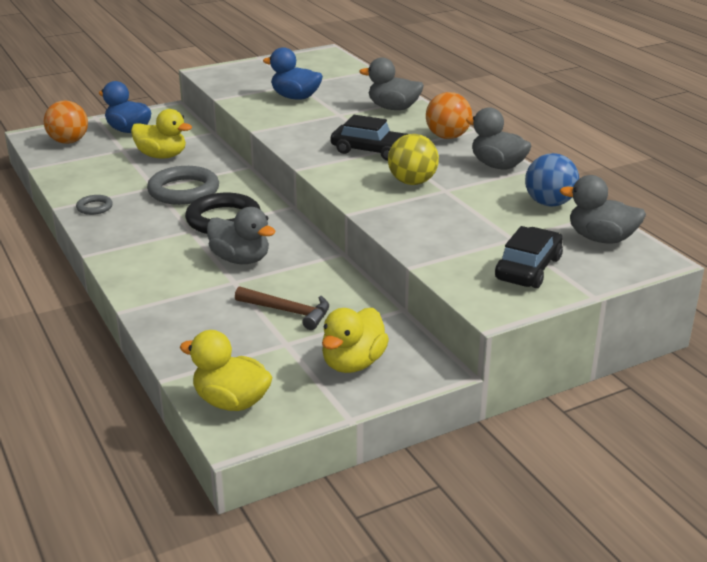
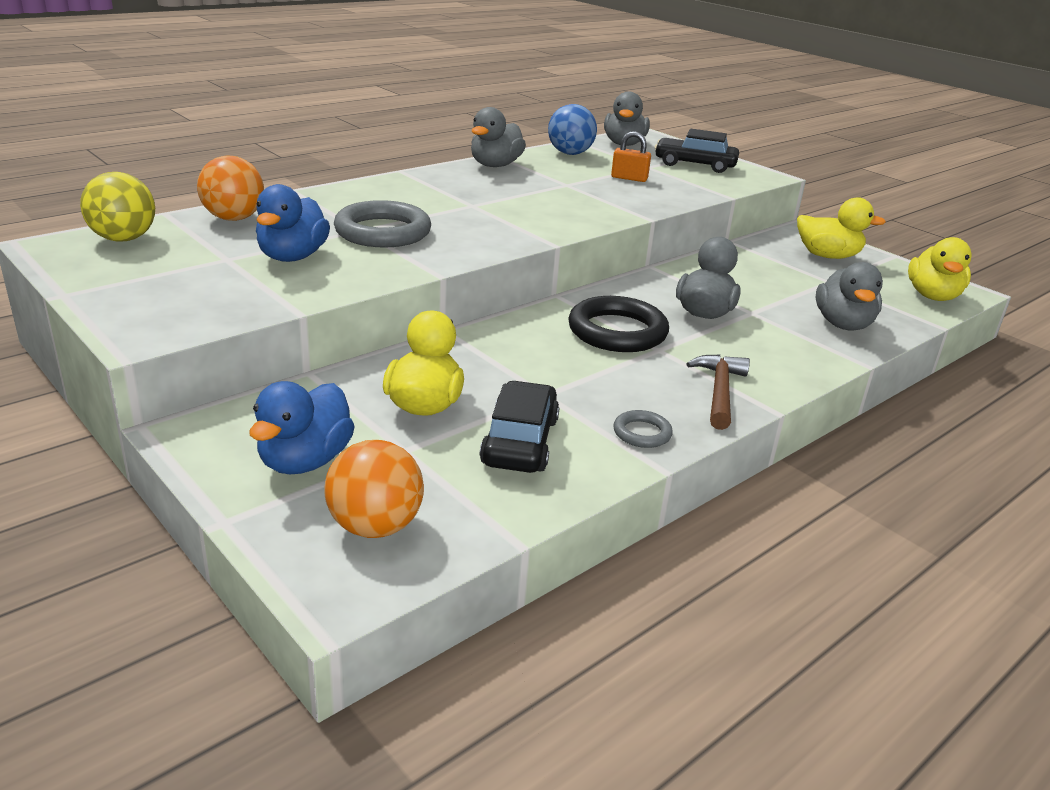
camera: 105 degrees left, 0 degrees up
(183, 191) = (548, 368): grey ring -> grey ring (382, 232)
(288, 312) = (780, 283): brown hammer -> brown hammer (719, 392)
(371, 151) = (481, 212): black car -> black car (520, 441)
(393, 108) = (333, 203): grey duck -> grey duck (843, 324)
(412, 182) = (557, 195): yellow ball -> yellow ball (123, 239)
(447, 137) = (425, 181): orange ball -> orange ball (234, 218)
(468, 222) = (629, 178): none -> orange padlock

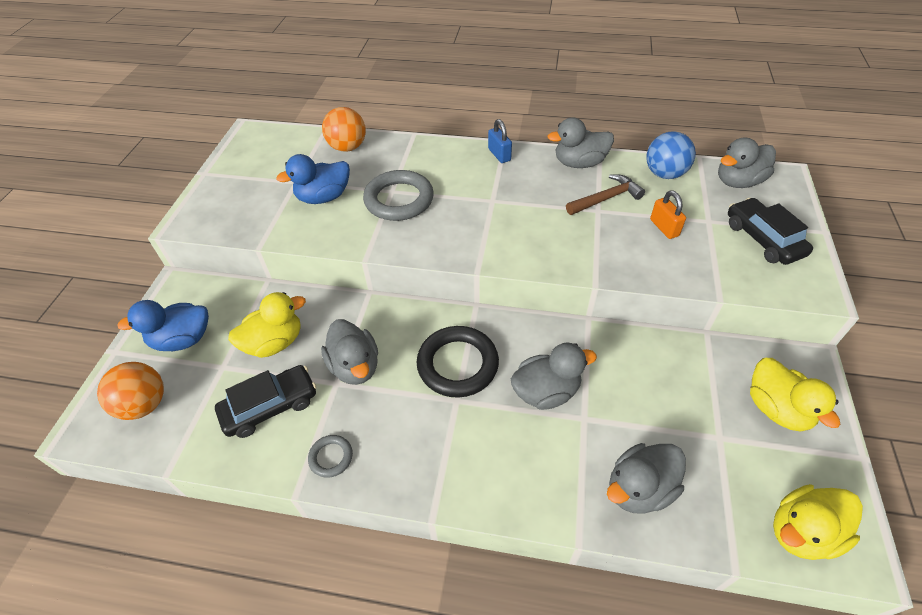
camera: 55 degrees right, 20 degrees up
(123, 239) = (280, 141): yellow ball -> none
(415, 179) = (499, 155): none -> blue padlock
(539, 376) = (355, 366): none -> grey duck
(719, 392) = (428, 468): brown hammer -> brown hammer (606, 198)

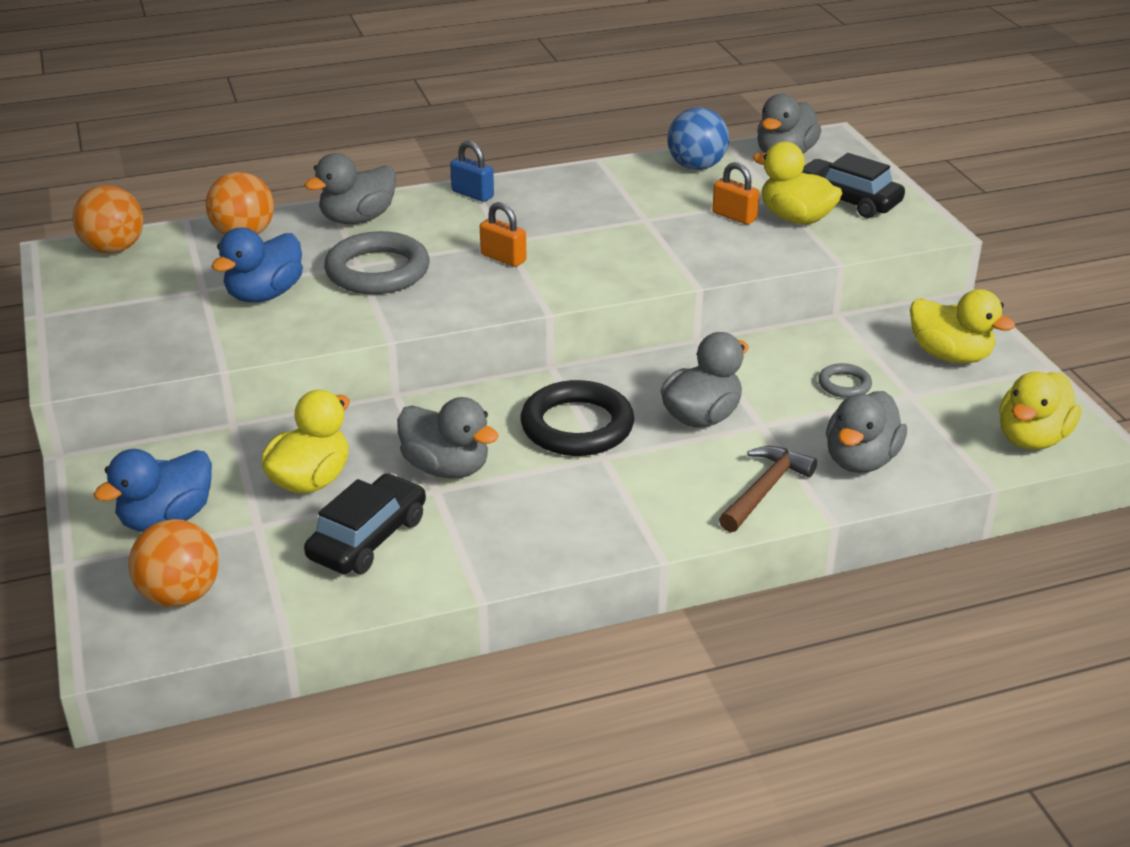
camera: 30 degrees left, 15 degrees down
(275, 137) = (114, 249): none -> orange ball
(331, 457) = (494, 553): grey ring -> grey ring (844, 384)
(481, 214) = (503, 258): none -> orange padlock
(579, 163) = (585, 179): grey duck -> grey duck (357, 219)
(606, 198) = (646, 206): brown hammer -> brown hammer (765, 490)
(710, 244) = (795, 218): none -> yellow duck

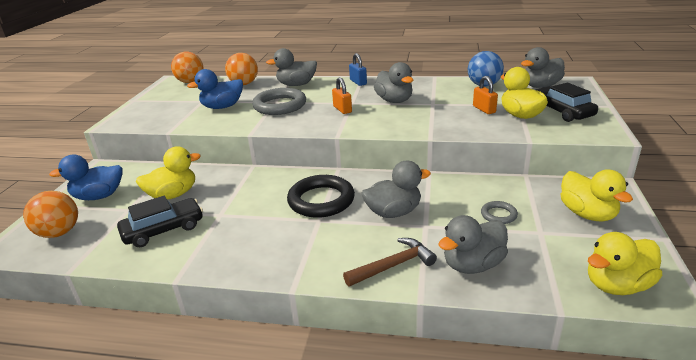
camera: 30 degrees right, 5 degrees down
(446, 468) = (237, 205): grey duck -> grey duck (394, 101)

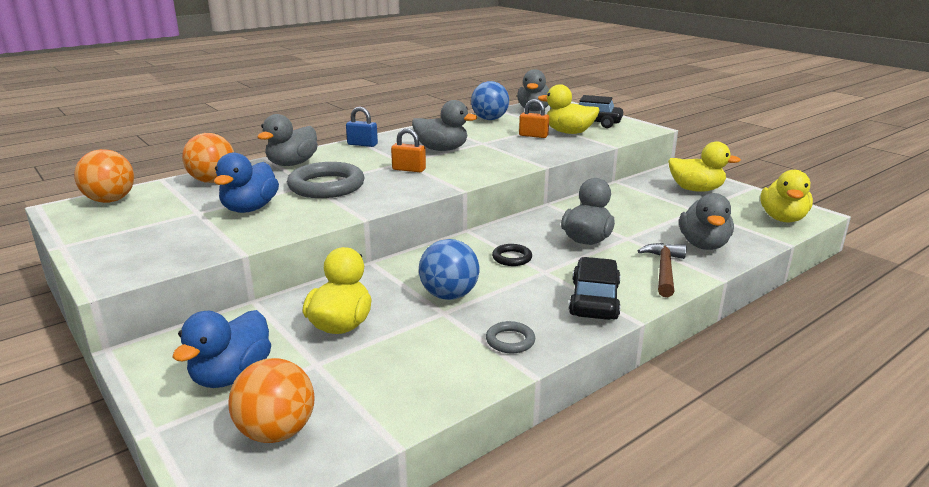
camera: 50 degrees left, 5 degrees down
(163, 230) = (414, 354): black car -> black car (594, 300)
(242, 206) = (449, 295): none -> blue ball
(321, 200) = (512, 258): black ring -> black ring, size x0.49
(498, 215) = (653, 211): grey ring -> grey ring (510, 341)

